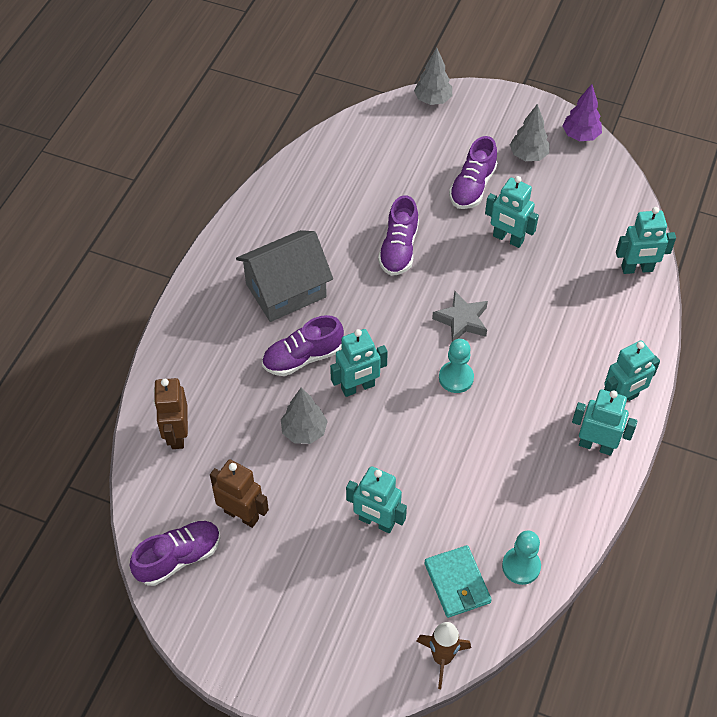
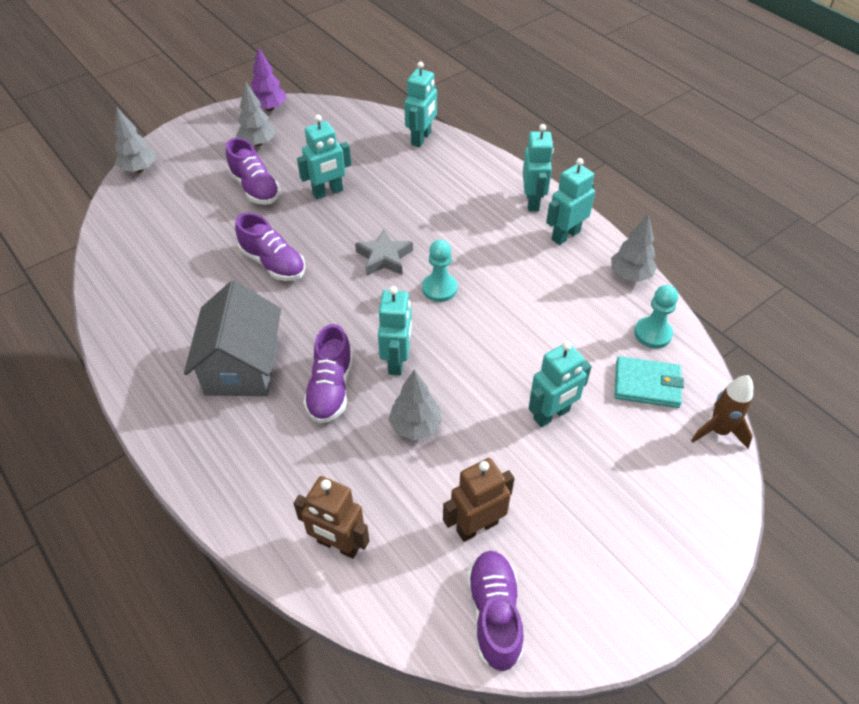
camera: 60 degrees left, 5 degrees down
(583, 520) = (630, 275): none -> grey tree

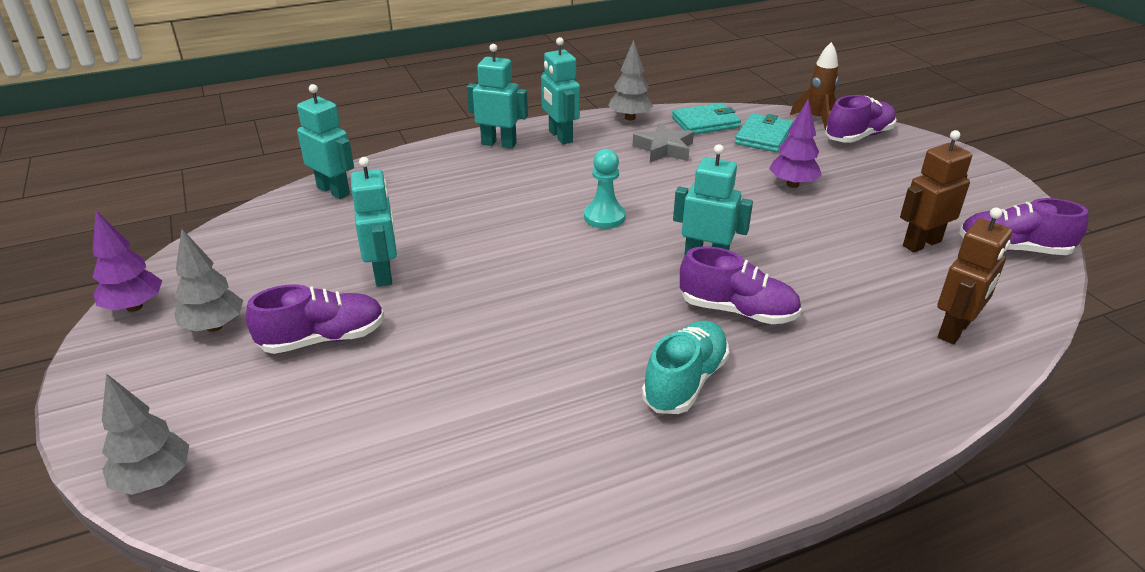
camera: 75 degrees left, 15 degrees down
(242, 366) = (685, 382): grey house -> turquoise shoe
(273, 263) = (499, 336): purple shoe -> purple shoe (858, 136)
(384, 257) = (536, 246): grey star -> grey star (664, 149)
(415, 426) = (799, 260): grey tree -> none
(477, 526) = (921, 243): brown robot -> brown robot turned 75 degrees clockwise
(551, 415) = (792, 184): turquoise robot -> purple tree
(652, 333) = (705, 122): turquoise pawn -> turquoise wallet

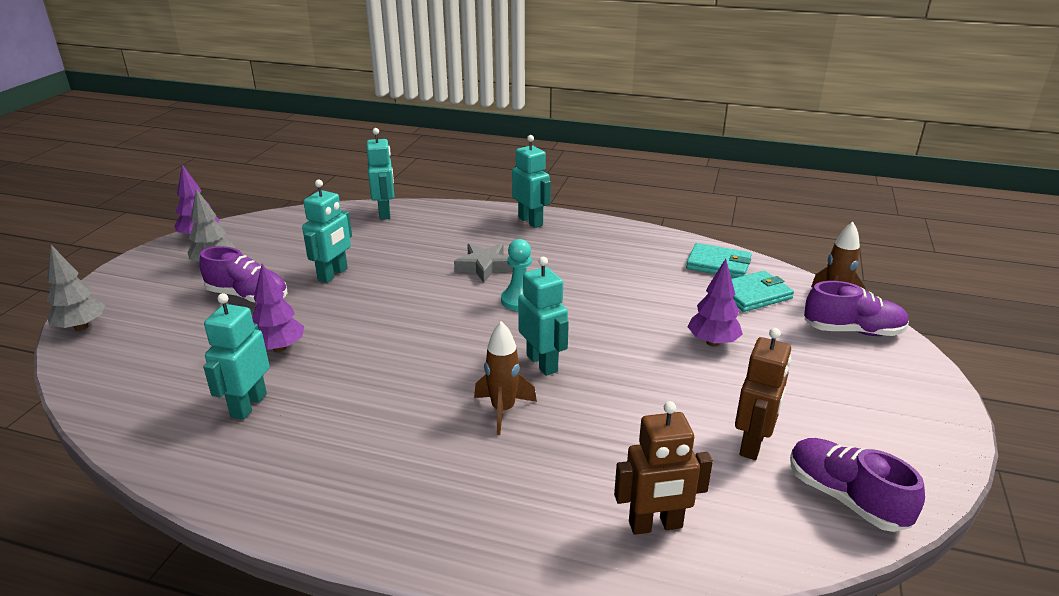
camera: 40 degrees right, 5 degrees down
(452, 368) = (279, 348): none -> purple tree
(560, 136) = (581, 232): turquoise robot -> turquoise robot (248, 405)
(630, 118) = (659, 238): grey tree -> none
(664, 149) = (647, 271): grey star -> grey star (485, 267)
(685, 382) = (388, 434): turquoise shoe -> none
(737, 311) = (503, 410): purple shoe -> brown rocket
(921, 243) = (753, 444): brown robot -> brown robot turned 105 degrees clockwise

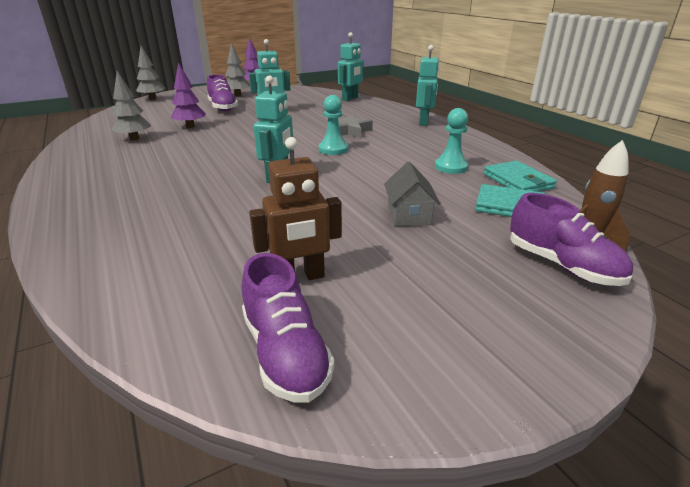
camera: 45 degrees right, 0 degrees up
(248, 405) = (134, 139): turquoise robot -> grey tree
(503, 410) = (211, 185): brown rocket -> none
(652, 272) = (451, 167): none -> turquoise pawn
(655, 525) = (144, 275): brown robot -> none
(712, 342) = (409, 215): purple tree -> grey house
(845, 498) = (285, 353): purple shoe -> purple shoe turned 150 degrees clockwise

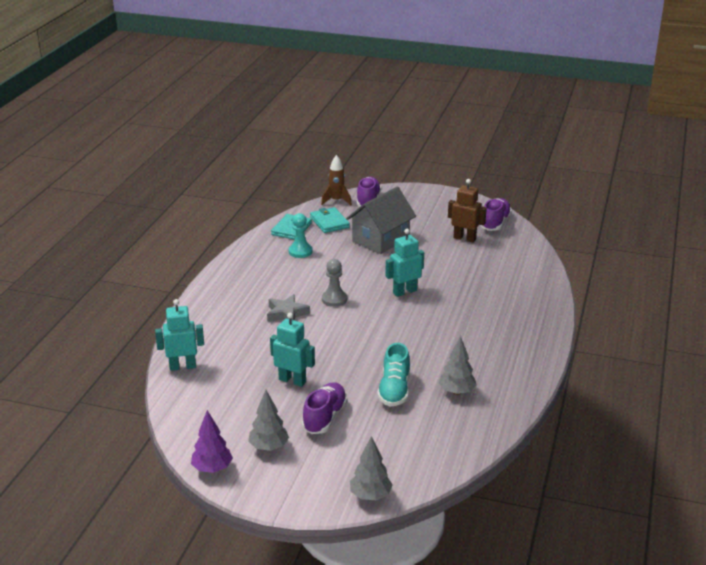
camera: 135 degrees left, 0 degrees up
(190, 126) = (394, 390): purple tree -> turquoise shoe
(333, 149) = (334, 299): turquoise pawn -> grey pawn
(409, 215) = (380, 239): grey house -> grey house, size x1.81
(424, 122) = (214, 295): turquoise robot -> none

